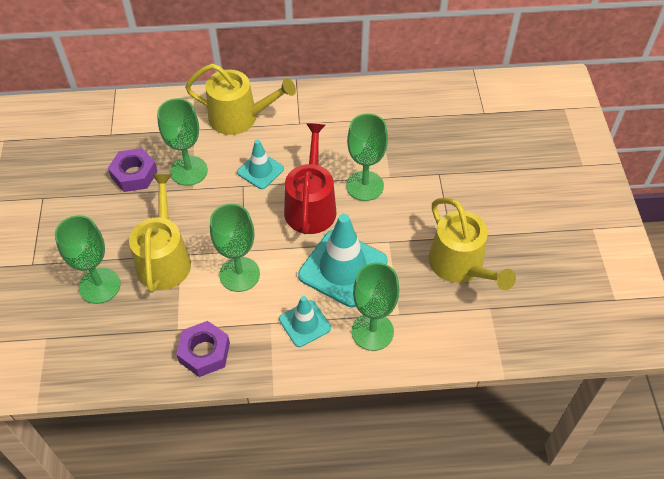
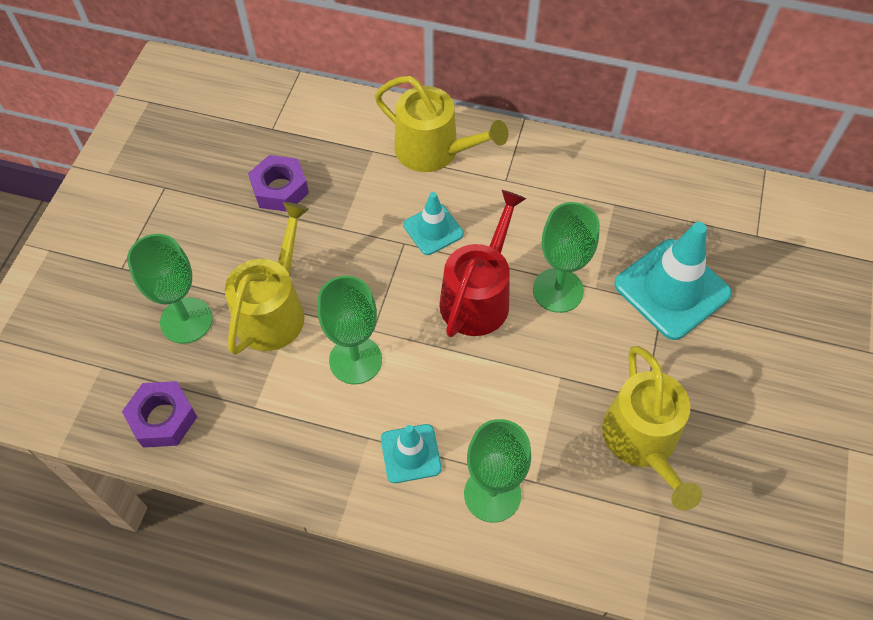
camera: 20 degrees right, 5 degrees up
(189, 171) = (346, 204): green goblet -> none
(204, 352) = (274, 449): purple nut -> purple nut (163, 418)
(342, 268) = (487, 394): turquoise traffic cone -> turquoise traffic cone (672, 289)

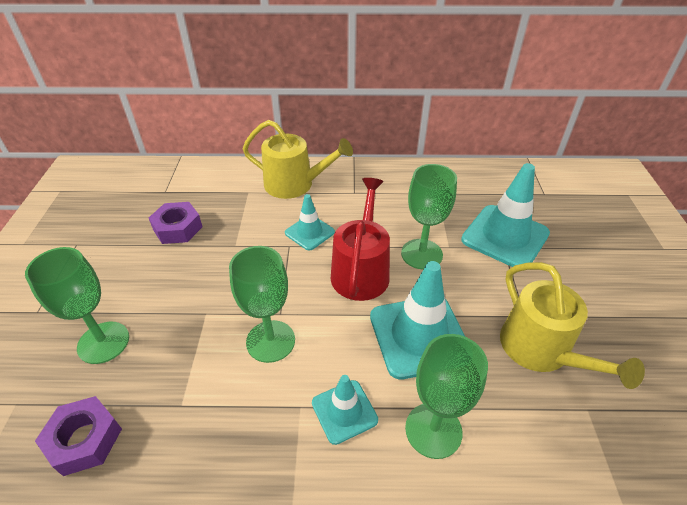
camera: 15 degrees left, 15 degrees down
(273, 310) = (187, 317): yellow watering can -> none
(515, 392) = (419, 336): none -> turquoise traffic cone

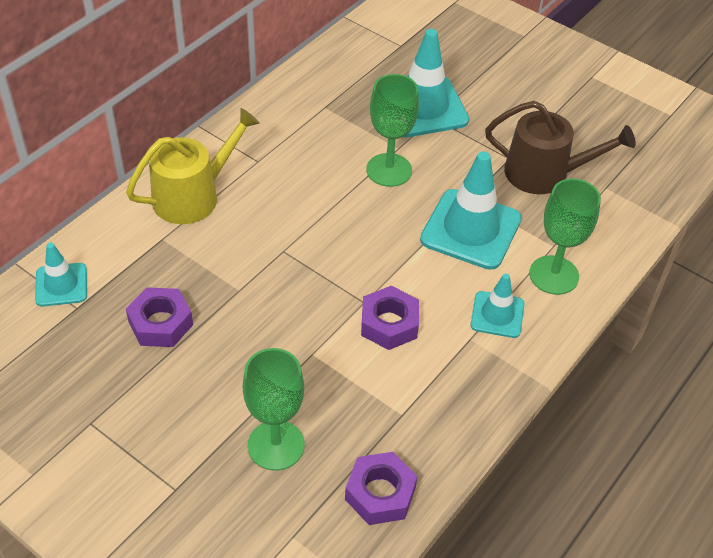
camera: 55 degrees left, 5 degrees up
(270, 341) = (389, 324): green goblet -> purple nut
(309, 232) = (281, 226): turquoise traffic cone -> turquoise traffic cone (61, 285)
(361, 270) = (368, 220): red watering can -> none
(540, 350) = (544, 173): yellow watering can -> brown watering can

